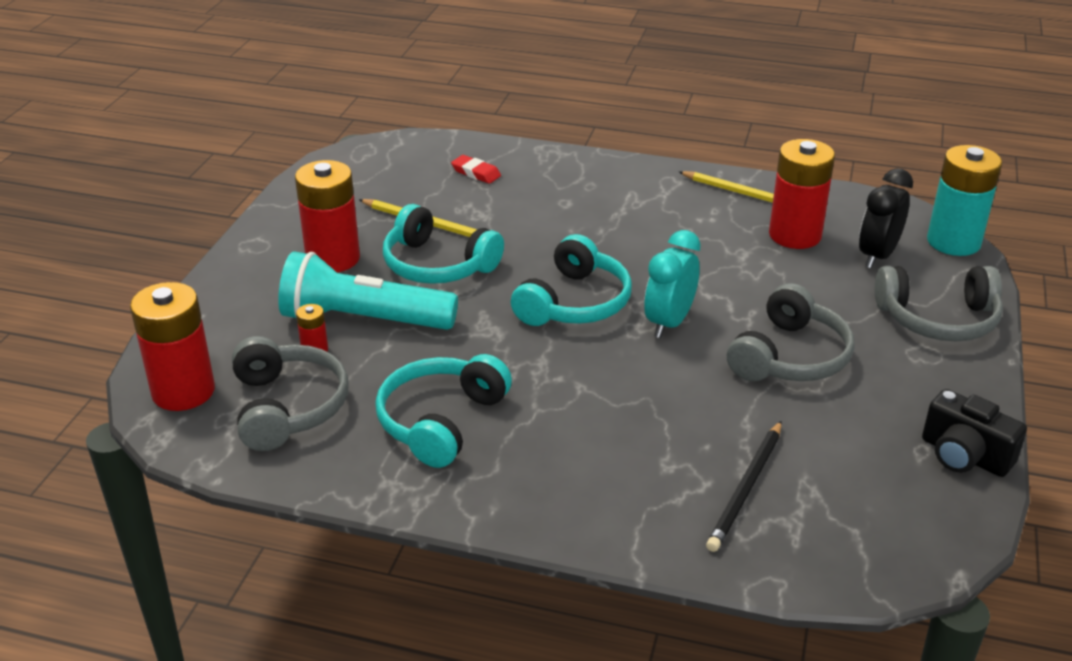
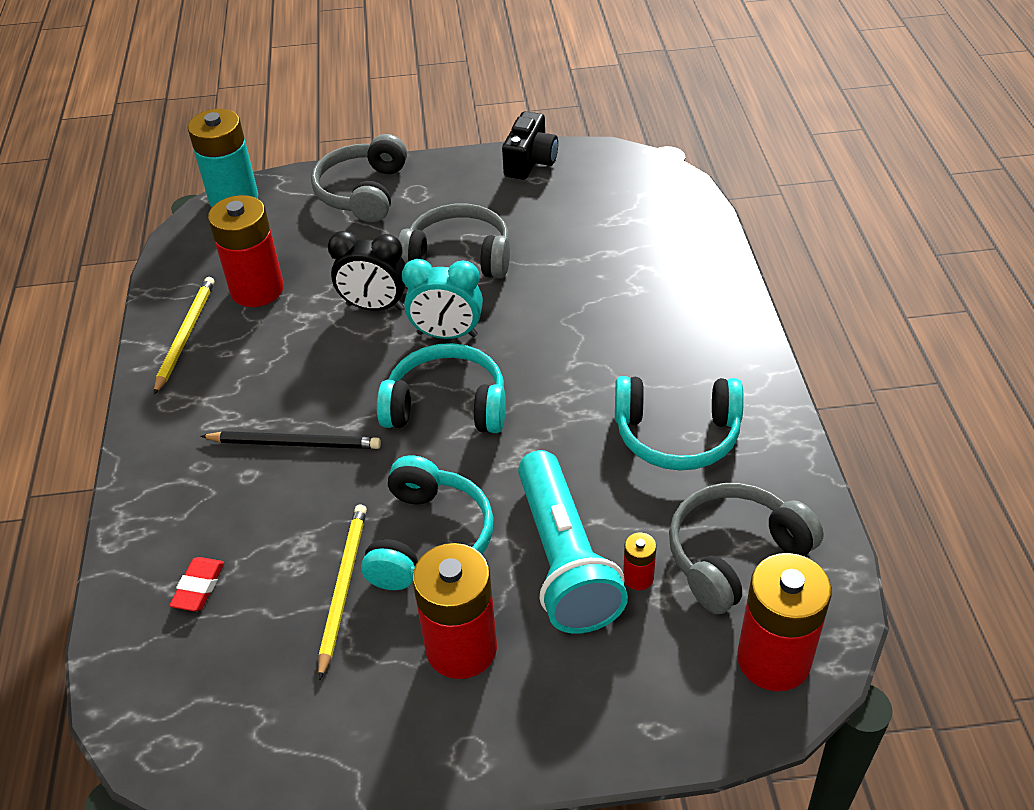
camera: 110 degrees left, 10 degrees up
(746, 488) = (634, 247): black pencil -> black pencil (295, 443)
(877, 256) = (275, 236): black clock -> black clock (375, 307)
(938, 319) = (363, 192): grey headphones -> grey headphones turned 150 degrees counterclockwise

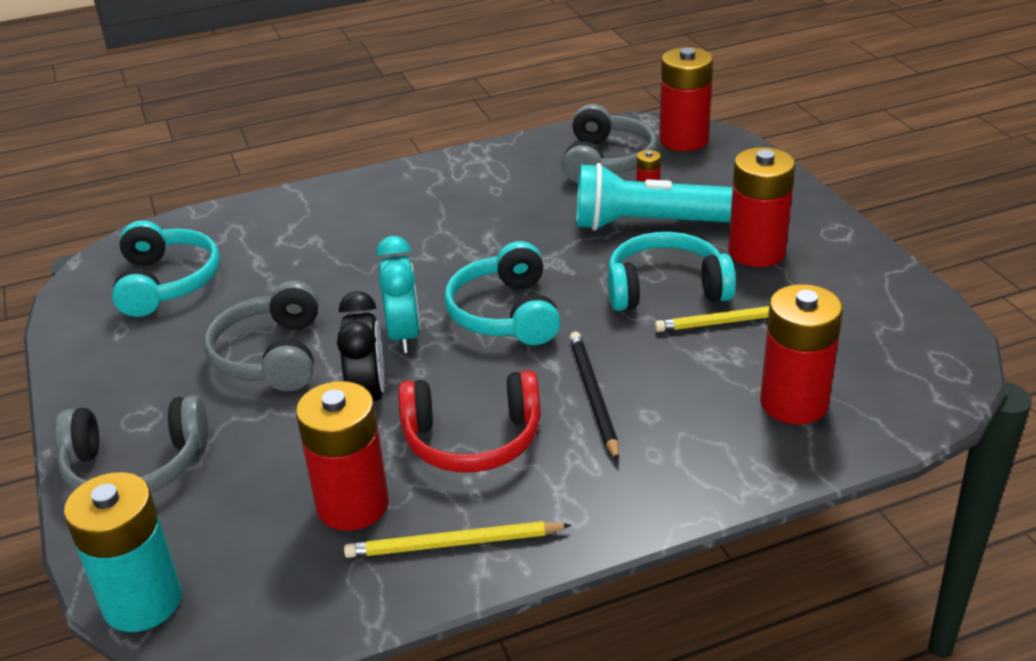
camera: 105 degrees left, 10 degrees down
(198, 587) = (794, 403): red eraser -> red battery
(287, 359) = (472, 439): none -> red headphones
(530, 162) = (83, 341): black camera -> none
(564, 559) = (649, 224): turquoise flashlight -> turquoise flashlight turned 150 degrees counterclockwise
(677, 435) = (497, 196): turquoise headphones -> turquoise headphones (167, 282)
(734, 555) = (606, 161): grey headphones -> grey headphones turned 120 degrees counterclockwise

